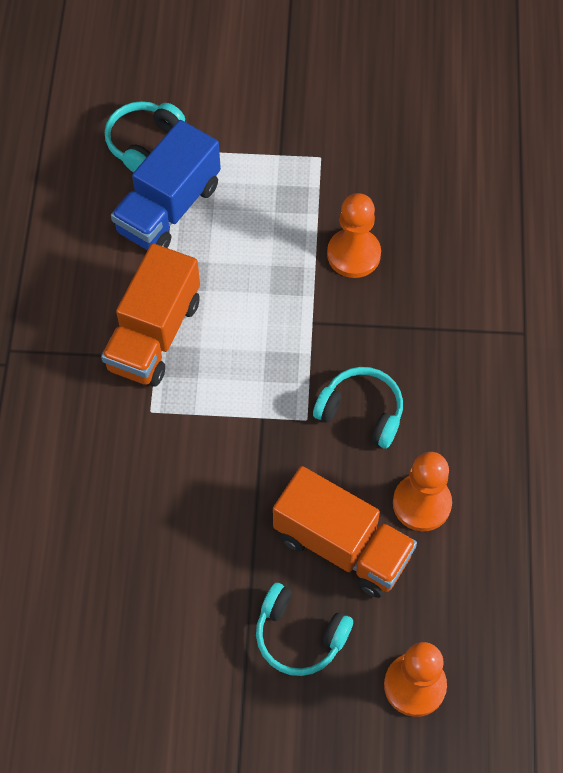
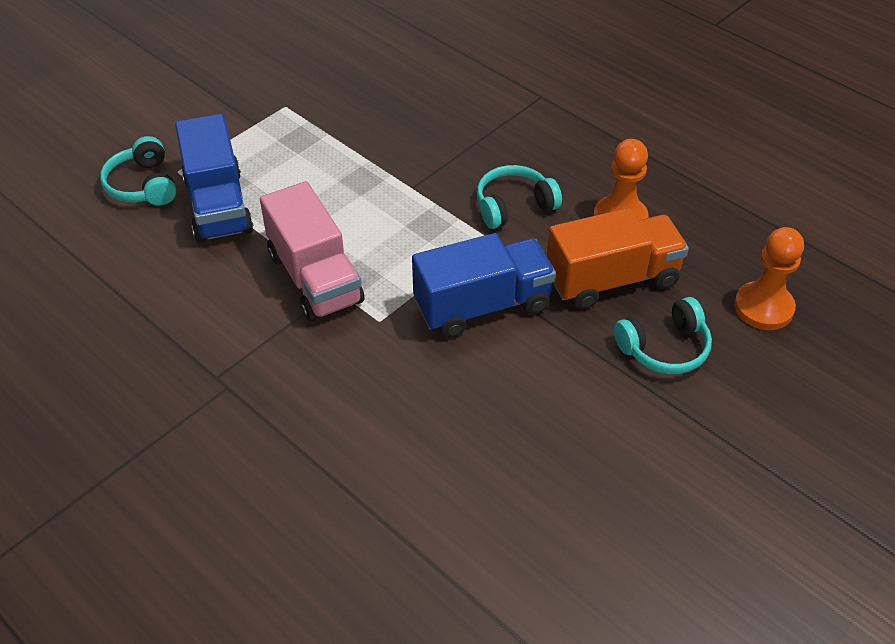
camera: 50 degrees left, 15 degrees down
(154, 334) = (315, 278): orange truck -> pink truck
(228, 471) = (482, 306): none -> blue truck
(353, 254) = (383, 136): orange pawn -> none

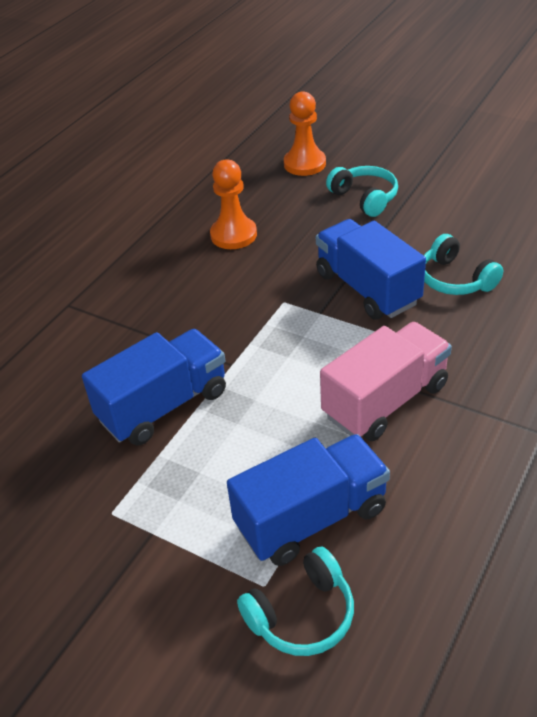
camera: 100 degrees left, 5 degrees down
(380, 142) = (163, 406): none -> blue truck
(514, 206) = (237, 294): turquoise headphones -> turquoise headphones (455, 279)
(612, 279) = (306, 229): orange truck -> none

